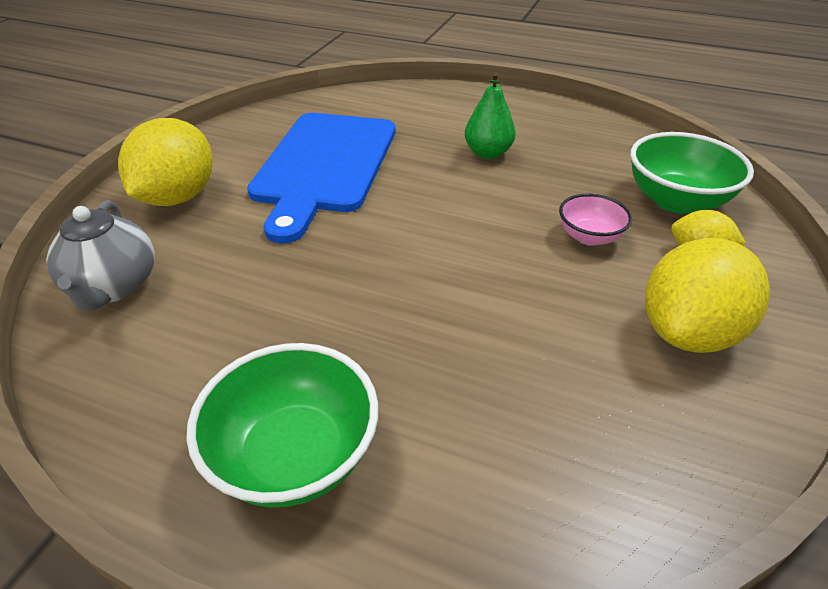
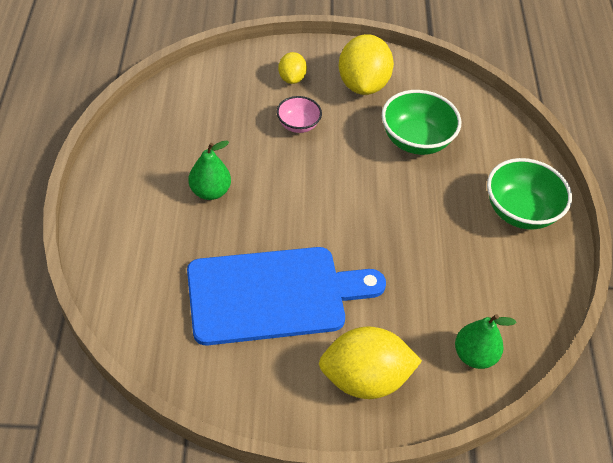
camera: 115 degrees left, 10 degrees up
(114, 287) = (474, 355): grey teapot -> green pear
(676, 200) = (236, 86): green bowl -> green bowl (416, 140)
(688, 332) = (363, 84): yellow lemon -> yellow lemon turned 75 degrees clockwise

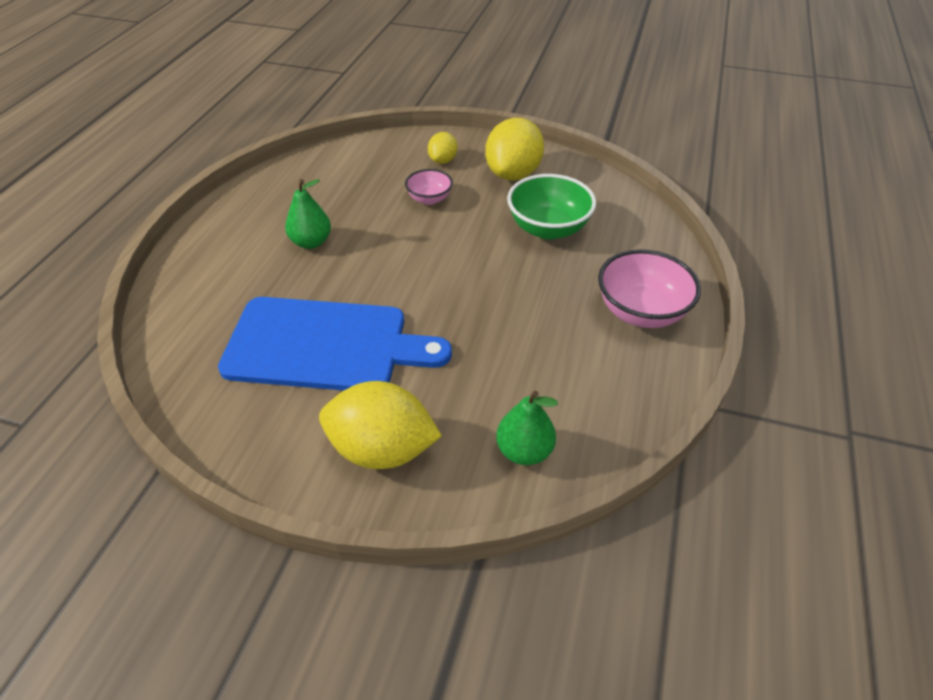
camera: 20 degrees right, 5 degrees down
(520, 211) = (641, 311): green bowl -> pink bowl

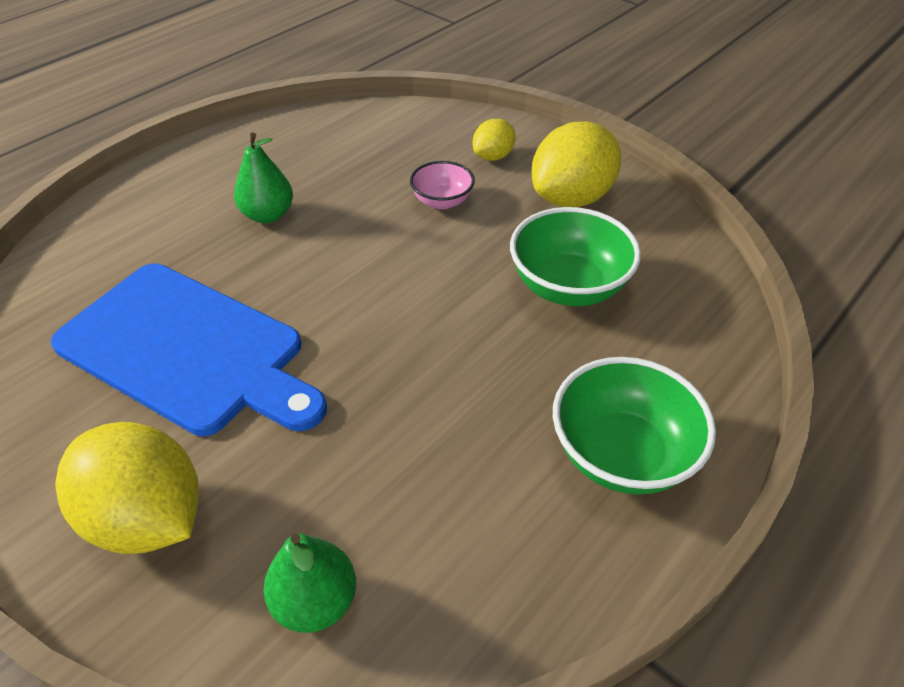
camera: 25 degrees right, 0 degrees up
(641, 311) = (622, 454): pink bowl -> green bowl

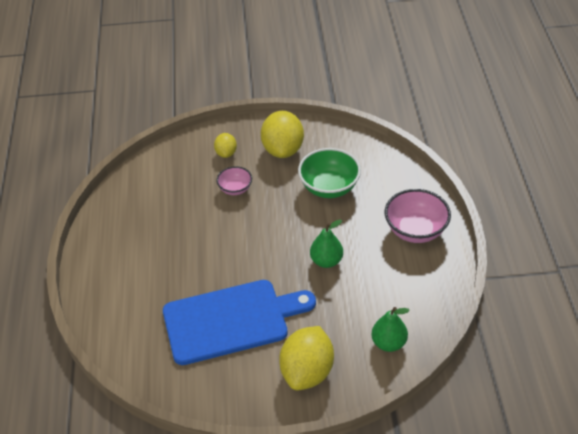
camera: 45 degrees left, 0 degrees up
(148, 517) = (307, 372): yellow lemon -> yellow lemon turned 60 degrees counterclockwise
(268, 215) = (173, 250): green pear -> green pear (326, 261)
(622, 454) = (415, 230): green bowl -> pink bowl

